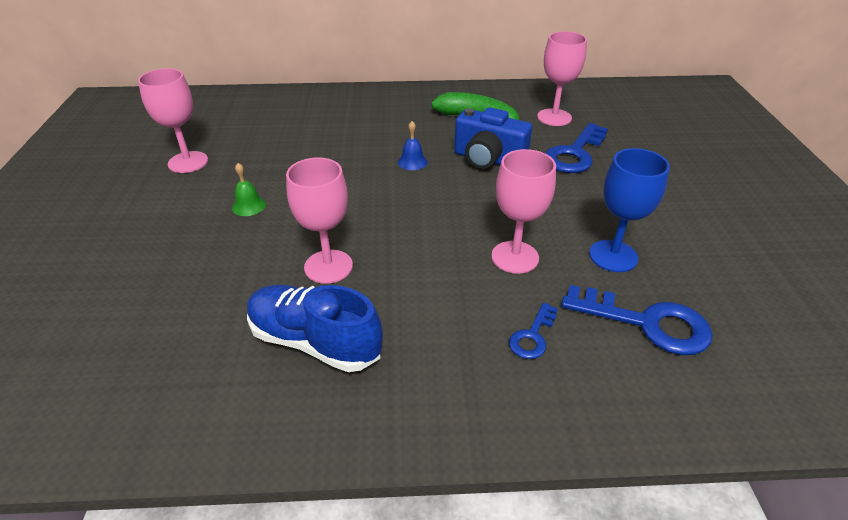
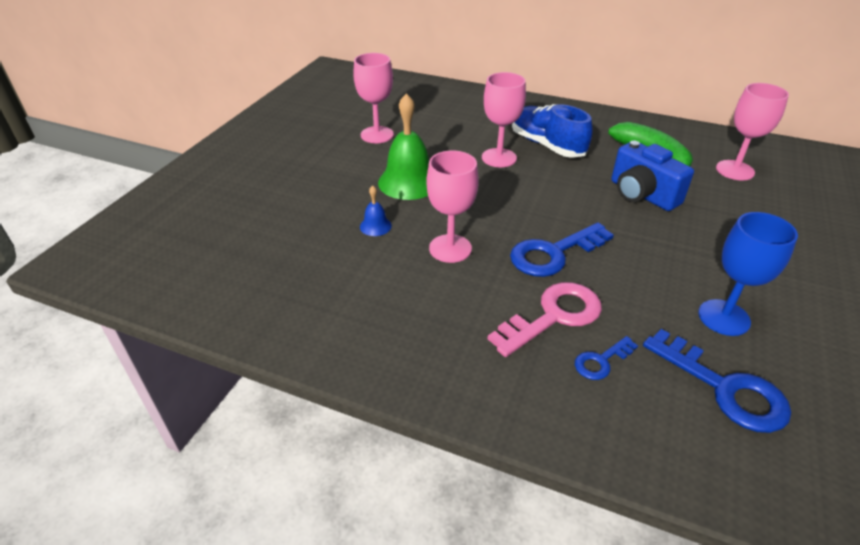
camera: 25 degrees right, 0 degrees up
(249, 206) = (408, 182): green bell -> green bell, size x2.13
(315, 342) = (412, 303): blue shoe -> blue shoe (547, 145)
(412, 162) = (566, 179): blue bell -> blue bell (375, 226)
(467, 305) = (554, 316): none -> pink key
(515, 257) = (621, 289): pink goblet -> pink goblet (499, 158)
(574, 154) = (737, 211): blue key -> blue key (553, 253)

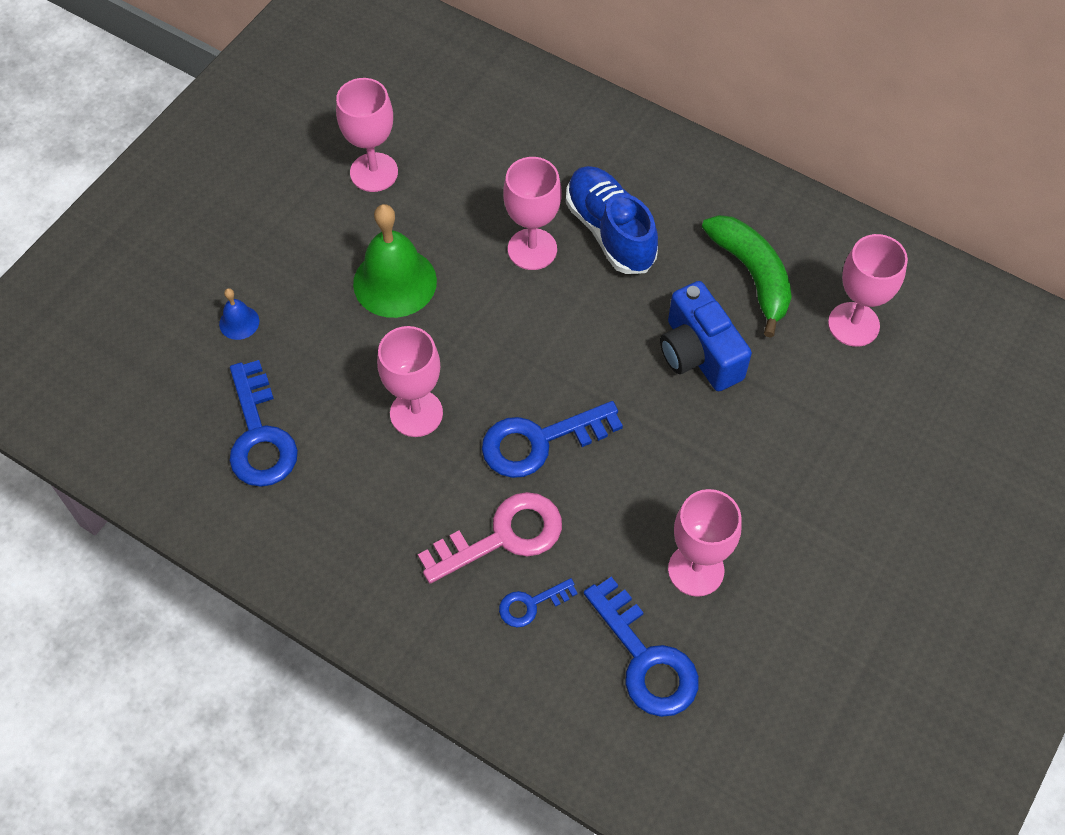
camera: 10 degrees right, 20 degrees up
(326, 276) = (260, 436): none -> blue key
(375, 226) = (334, 360): blue bell -> blue bell (239, 322)
(724, 317) = (696, 570): blue goblet -> pink goblet

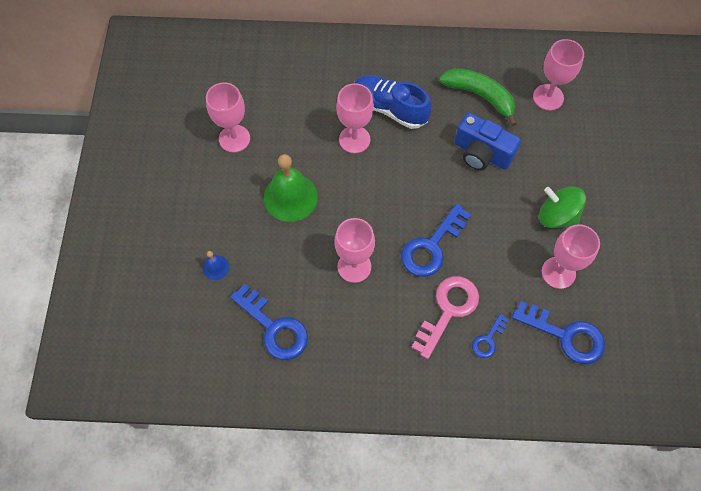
camera: 30 degrees left, 5 degrees up
(749, 492) = (557, 216): none -> green spinning top

